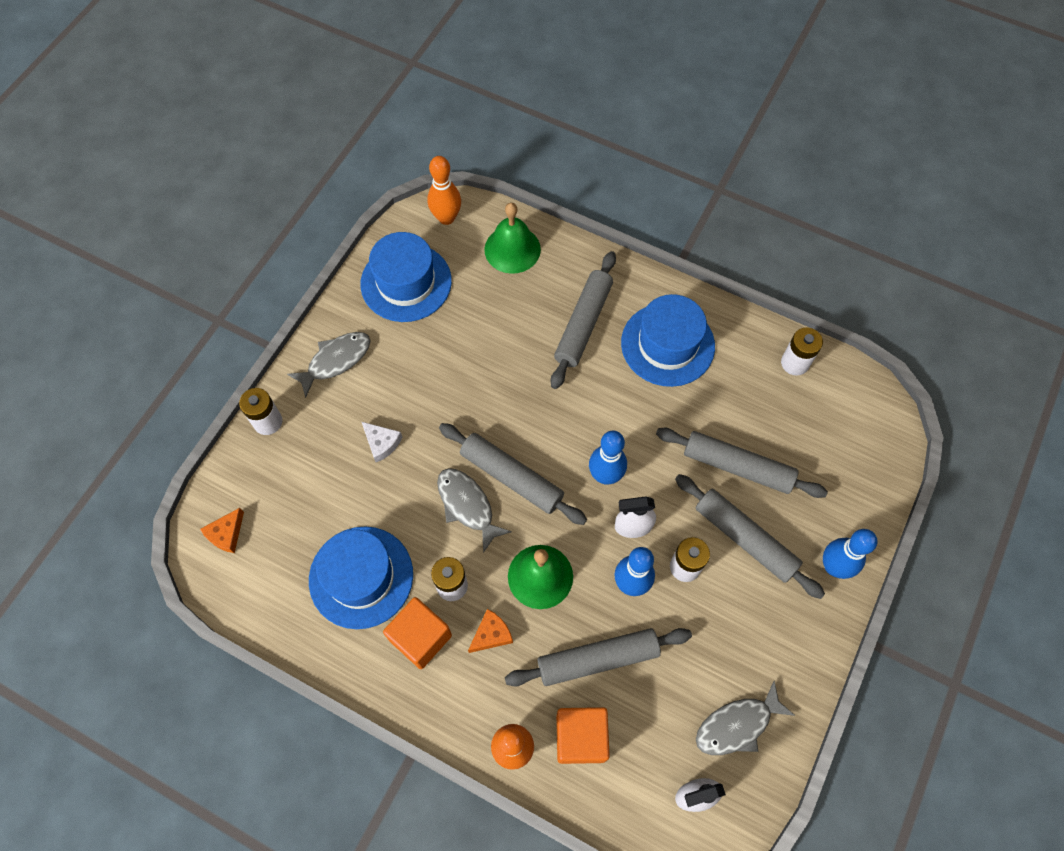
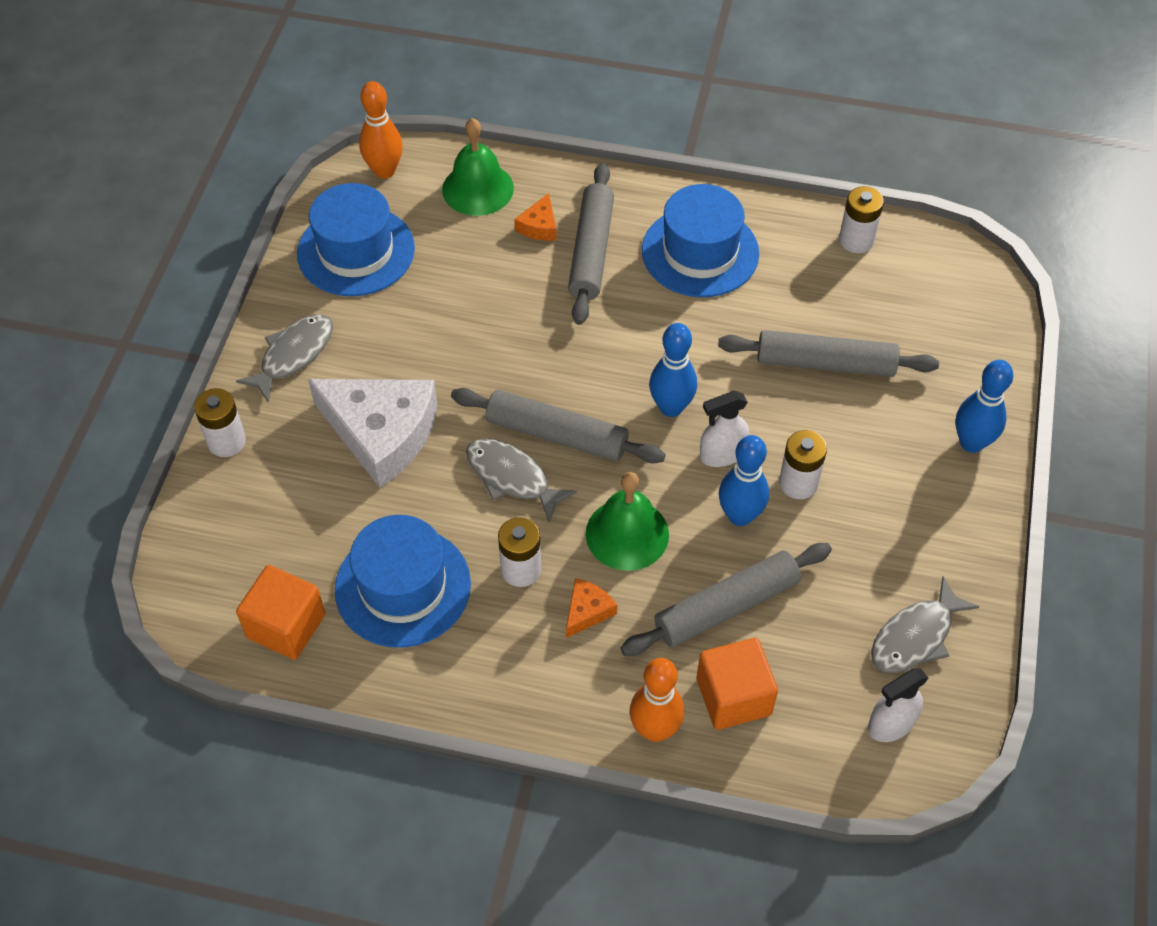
camera: 15 degrees left, 10 degrees down
(226, 534) = (212, 579): orange cheese -> orange cheese (539, 226)
(381, 443) = (381, 433): white cheese -> white cheese, size x2.34
(420, 637) = (500, 636): orange cube -> orange cube (286, 626)
(745, 539) = (859, 437): grey rolling pin -> none

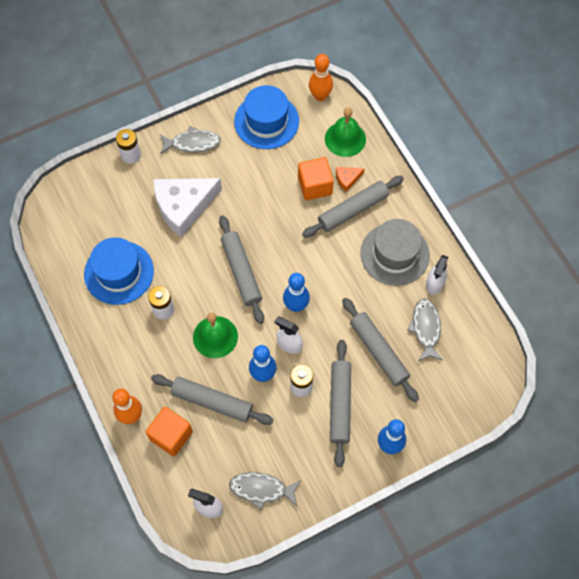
camera: 50 degrees right, 10 degrees up
(286, 626) = (67, 246): orange cube -> orange cube (315, 186)
(381, 433) = (183, 206): white cheese -> white cheese turned 75 degrees clockwise
(512, 477) = (205, 272): grey fish -> grey fish (426, 328)
(587, 611) = (165, 349): orange cheese -> none
(700, 252) = (395, 254): blue hat -> grey hat
(782, 241) = (435, 283): none -> white spray bottle
(856, 240) = (466, 315): white battery -> none
(864, 457) = (339, 404): none -> grey rolling pin

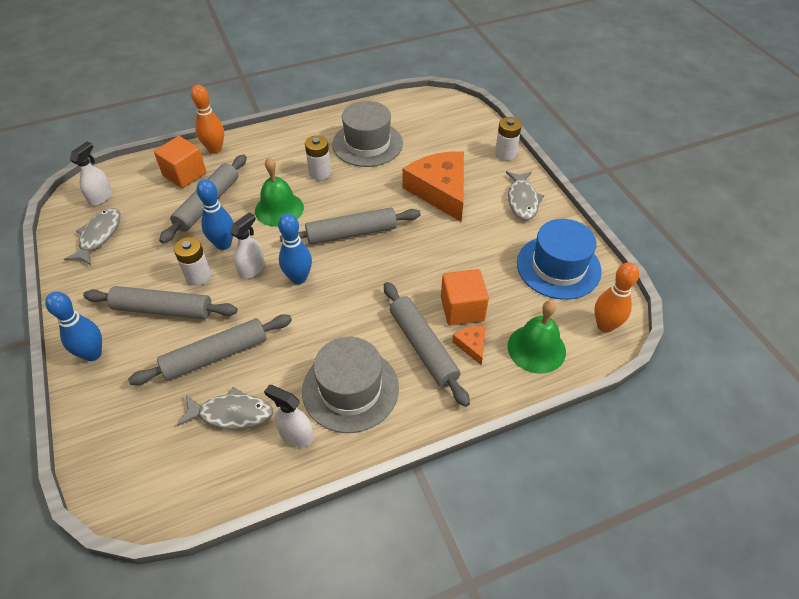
camera: 95 degrees right, 15 degrees down
(119, 272) = (367, 144): blue hat -> grey hat
(183, 206) = (440, 191): white cheese -> orange cheese

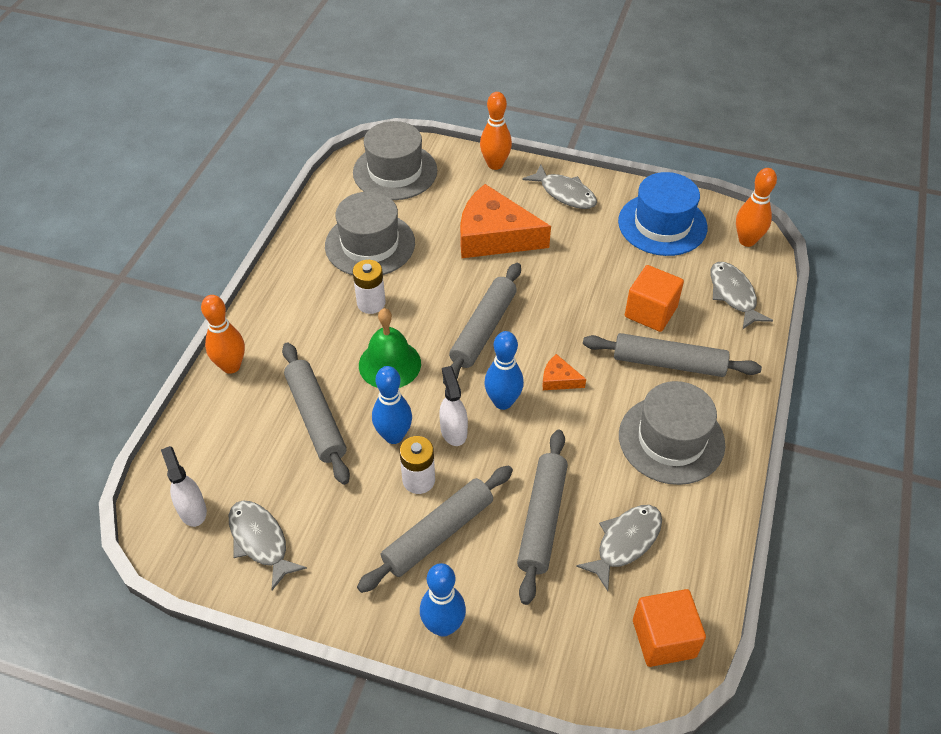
camera: 50 degrees left, 0 degrees up
(184, 174) = (243, 413): orange cube -> orange cube (664, 638)
(296, 434) = (688, 506): white spray bottle -> none
(441, 117) = (395, 171): none -> grey hat
(471, 345) = (695, 331): orange cheese -> orange cheese (559, 379)
(505, 154) = (495, 164): white battery -> orange bowling pin
(536, 348) = (733, 295): green bell -> grey fish

